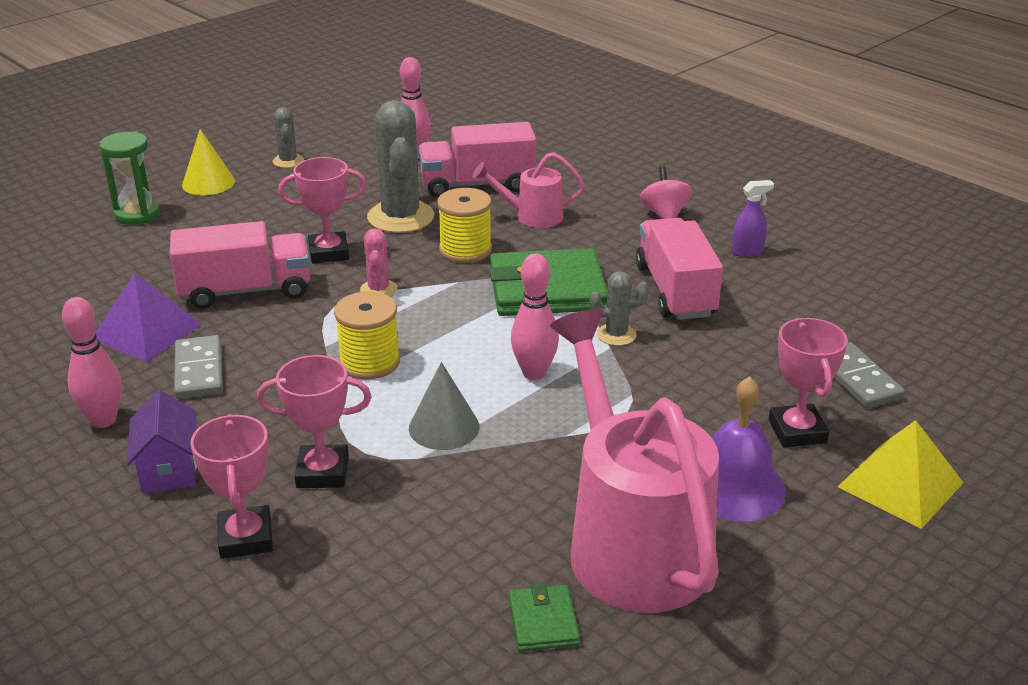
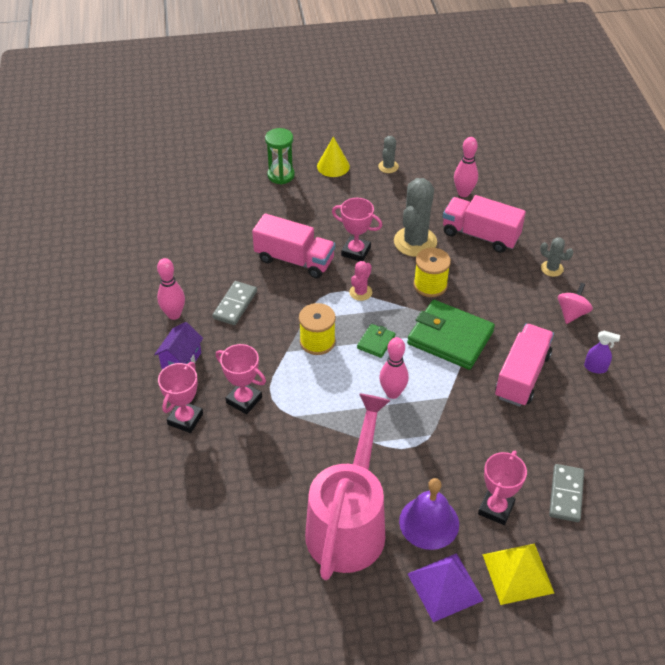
camera: 35 degrees right, 15 degrees up
(147, 332) = (229, 265): purple pyramid -> purple pyramid (445, 587)
(444, 427) = (319, 403): grey cone -> none
(531, 216) = (489, 276): pink watering can -> none
(543, 621) = (272, 541): green wallet -> green wallet (376, 342)
(616, 335) = (459, 390): grey cactus -> grey cactus (552, 268)

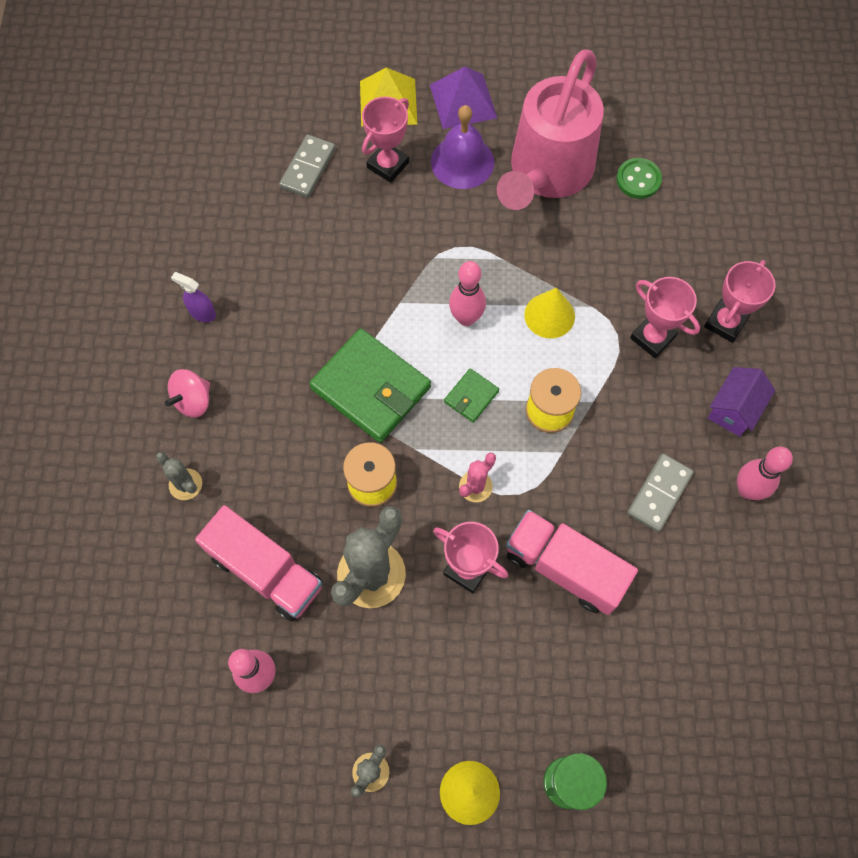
camera: 170 degrees left, 20 degrees up
(263, 530) = (638, 179): none -> green button
(327, 404) = (549, 315): none -> yellow cone
(522, 376) = (298, 316): pink truck -> none

